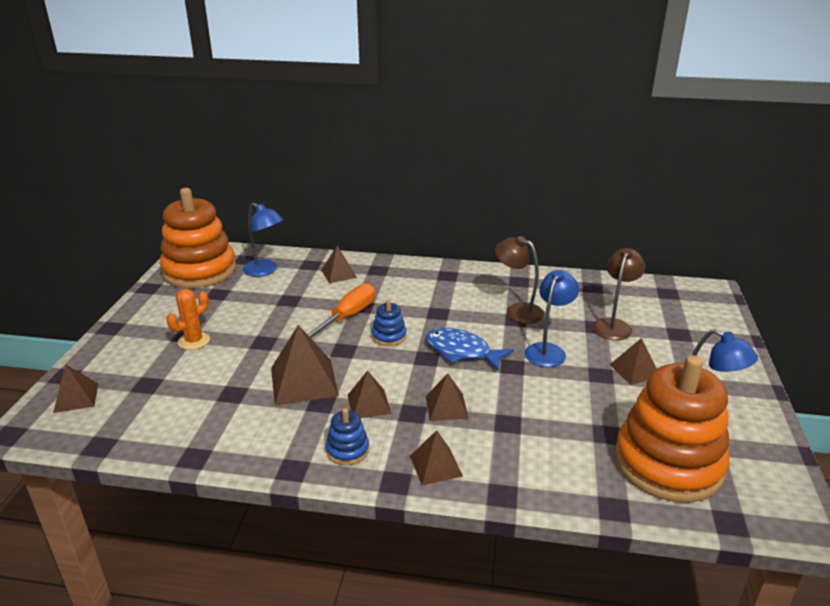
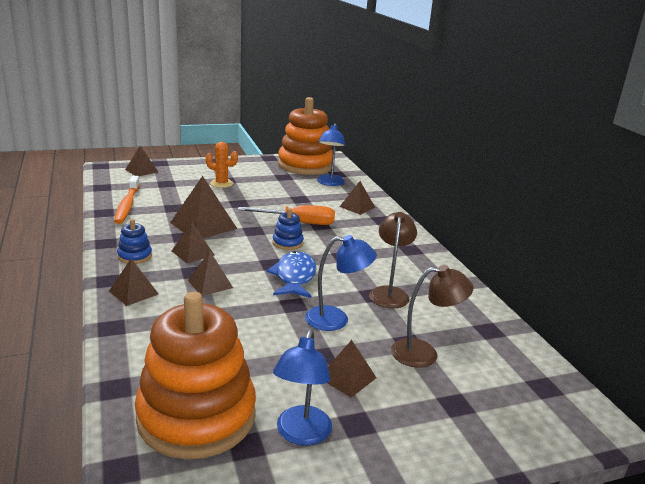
camera: 60 degrees right, 5 degrees down
(189, 431) = (127, 205): none -> orange toothbrush

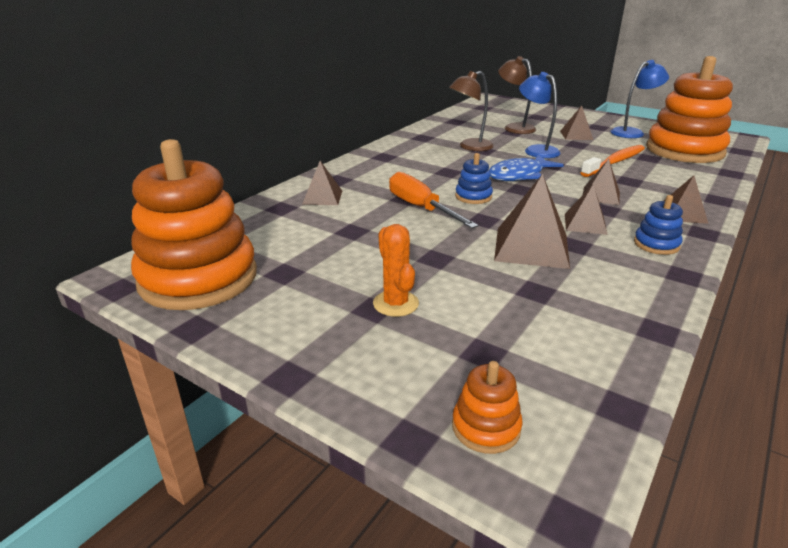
camera: 125 degrees left, 5 degrees up
(127, 205) = (606, 328): orange toothbrush -> orange toothbrush (614, 162)
(141, 170) = (486, 427): brown pyramid -> orange stacking toy
(329, 183) = (262, 234): blue lamp -> none

